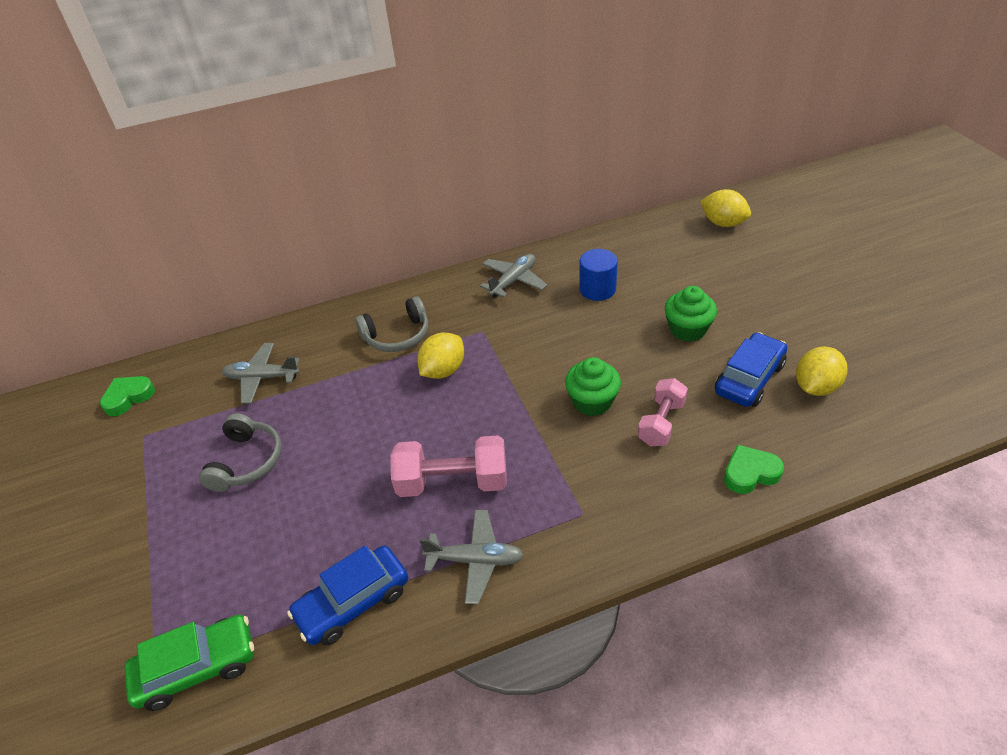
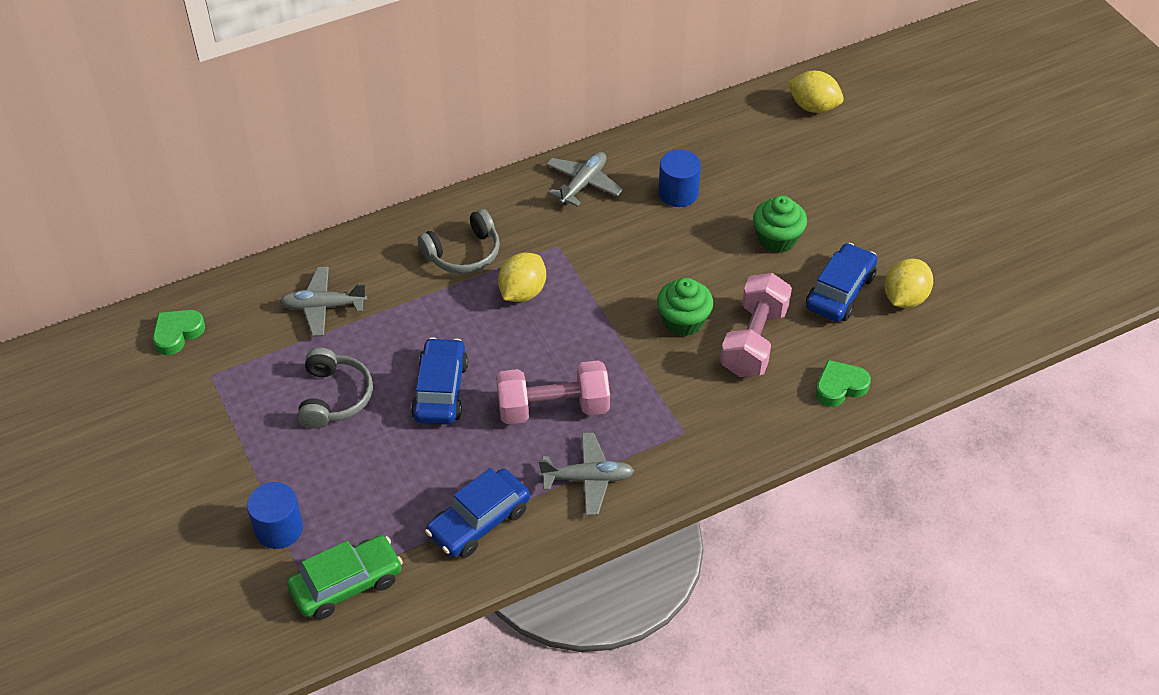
camera: 10 degrees left, 5 degrees up
(150, 597) = (279, 529): none -> blue cylinder
(347, 459) = (440, 390): none -> blue car
(661, 423) = (754, 341): pink dumbbell -> pink dumbbell, size x1.50

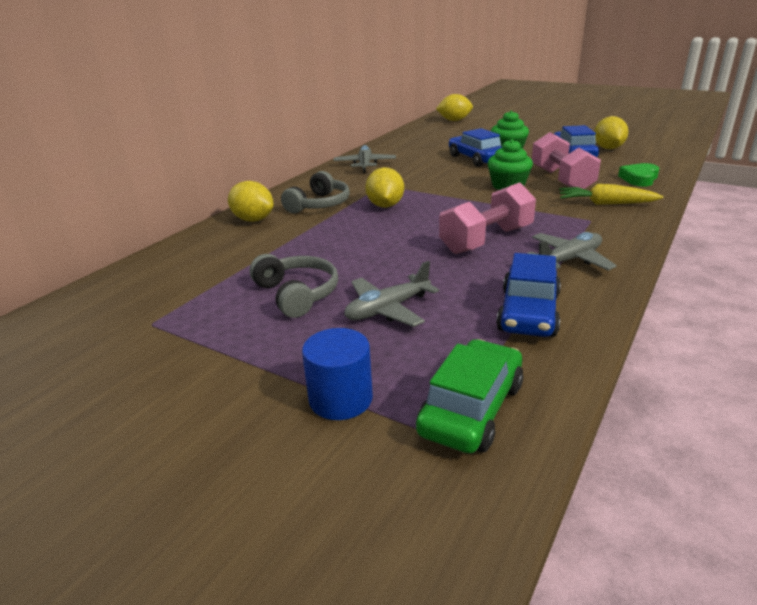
camera: 30 degrees left, 20 degrees down
(177, 334) = (89, 312): green heart -> none
(323, 307) = (231, 255): grey plane -> grey plane (387, 309)
(382, 250) = (253, 220): none -> yellow lemon
(440, 390) = (387, 260): blue car -> blue car (476, 159)
(678, 193) = (427, 154): blue cylinder -> none
(737, 413) = (606, 204): none -> yellow carrot

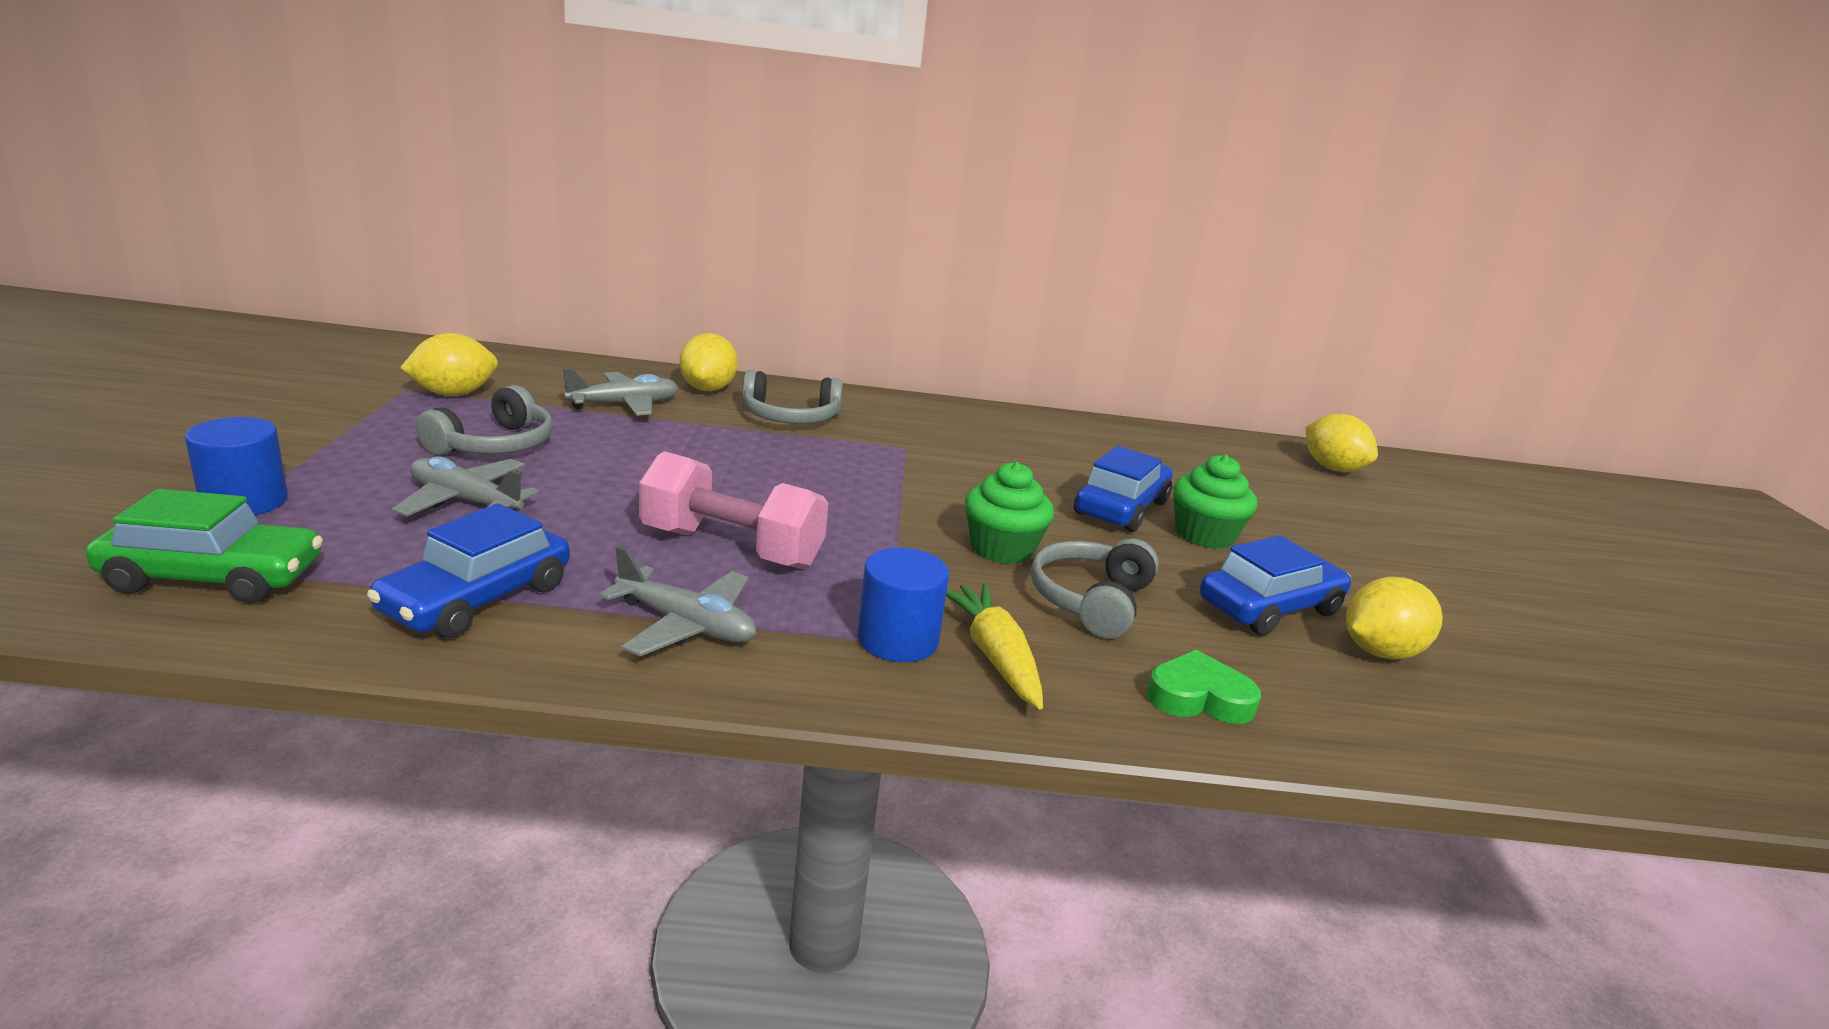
camera: 55 degrees right, 5 degrees down
(365, 165) = (986, 424): grey plane -> grey plane (624, 405)
(385, 206) = (819, 459): yellow lemon -> yellow lemon (453, 394)
(528, 313) = (477, 599): blue car -> blue car turned 45 degrees counterclockwise
(561, 180) = (1091, 601): pink dumbbell -> grey headphones
(589, 218) = (897, 640): none -> blue cylinder

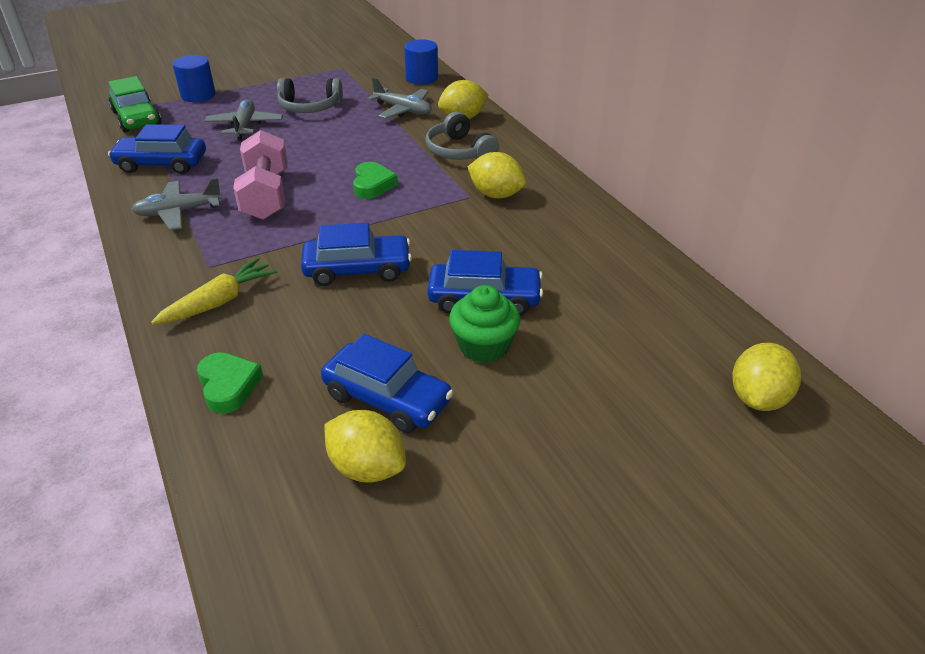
camera: 65 degrees right, 15 degrees up
(453, 394) = (354, 77): yellow lemon -> yellow lemon (496, 195)
(686, 625) = (178, 212): grey plane -> grey plane turned 75 degrees clockwise
(804, 480) = (372, 185): none -> green heart
(897, 640) = (212, 268): blue cylinder -> blue cylinder (422, 78)
(1002, 548) = (357, 270): green cupcake -> blue car
(1091, 601) = (319, 319): grey headphones -> none

